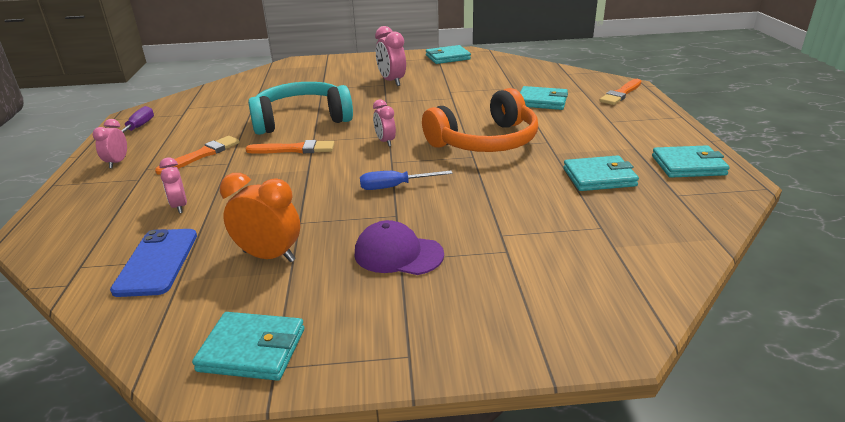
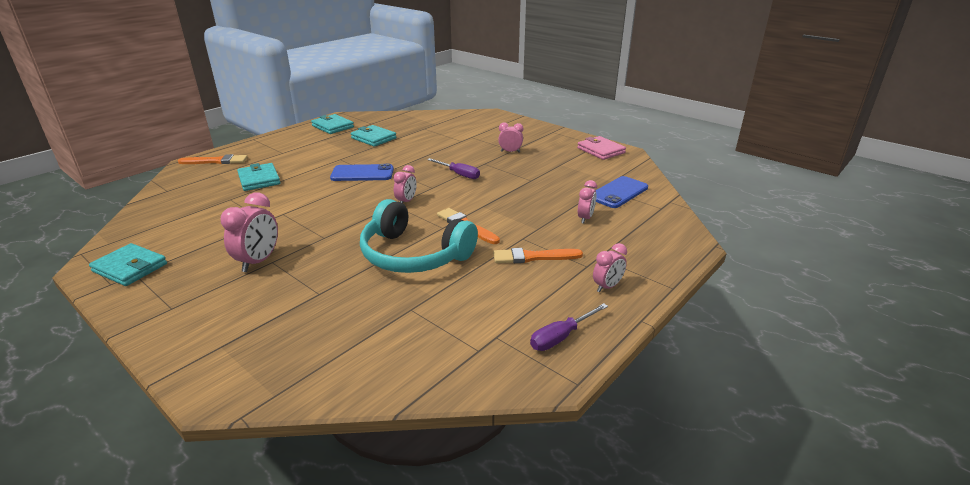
camera: 135 degrees left, 0 degrees up
(252, 350) = (600, 150): turquoise wallet -> pink wallet
(269, 256) = (563, 173): orange clock -> none
(395, 187) = (459, 174): blue screwdriver -> purple screwdriver
(398, 254) = (510, 152): purple cap -> pink clock
(485, 141) = (362, 173): orange headphones -> blue phone

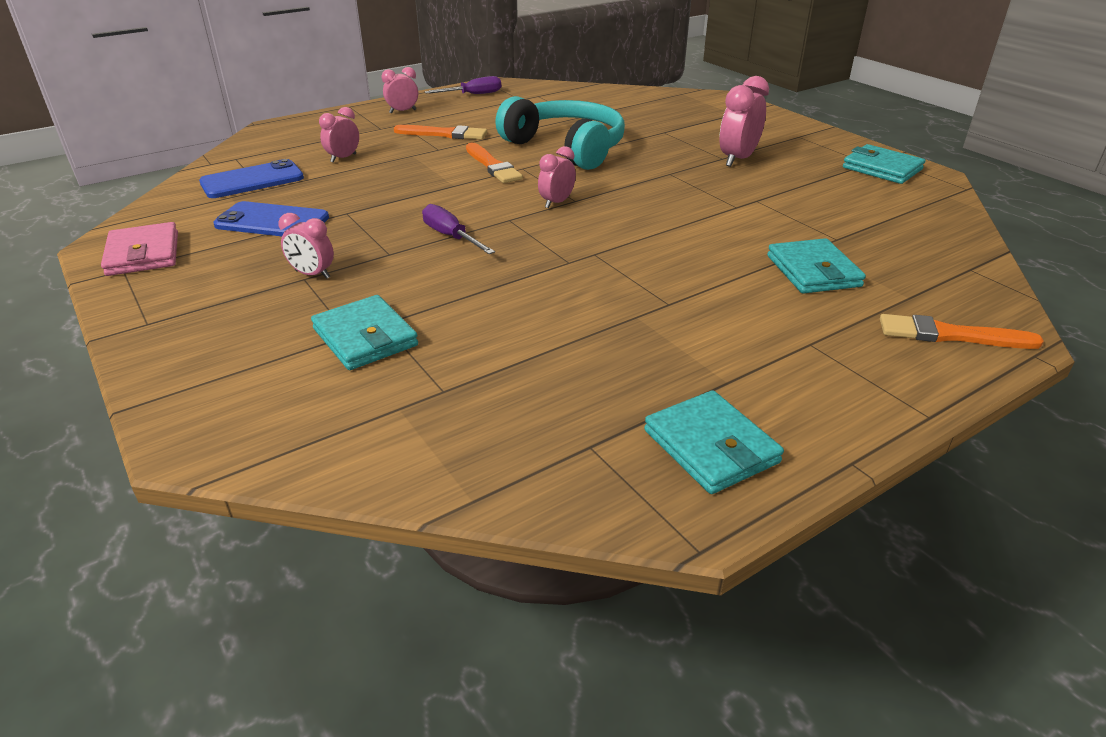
camera: 165 degrees left, 5 degrees up
(362, 173) = (620, 260): blue phone -> blue phone (272, 221)
(373, 138) = (590, 365): turquoise wallet -> turquoise wallet (365, 337)

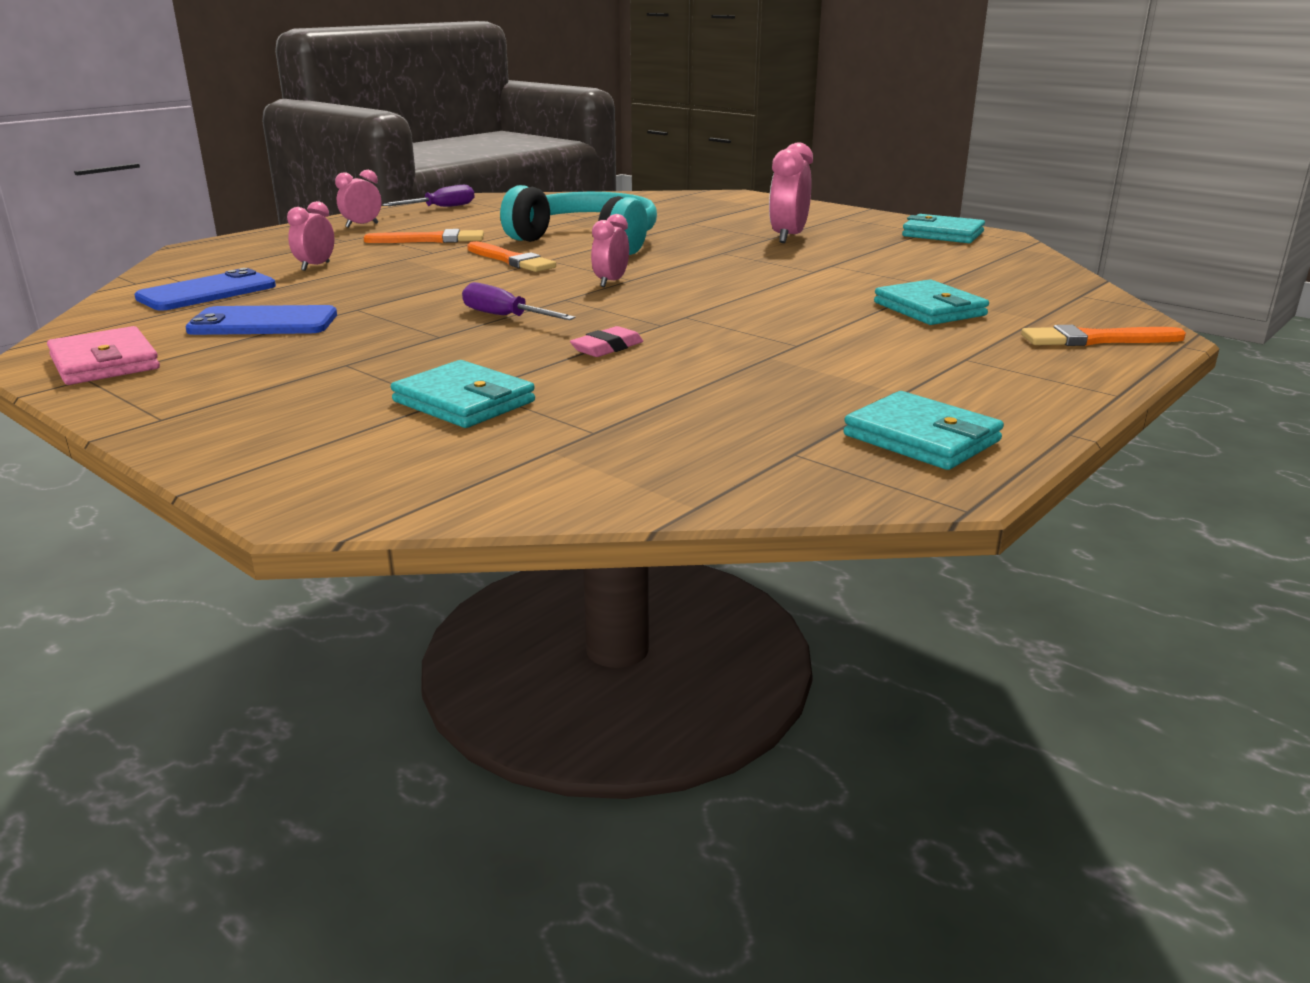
camera: 15 degrees left, 10 degrees down
(312, 274) = (354, 360): pink clock -> none
(509, 286) = (607, 348): none -> pink eraser

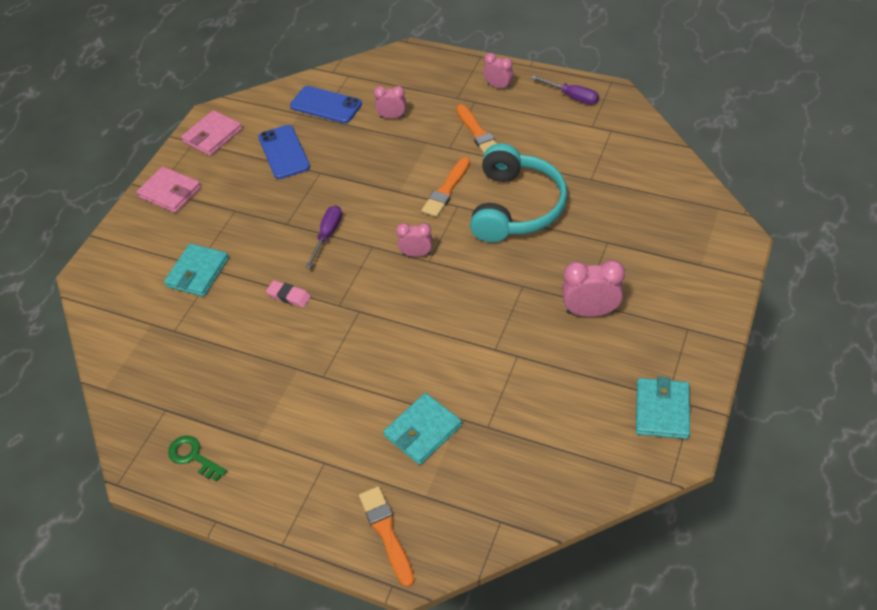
camera: 75 degrees right, 25 degrees up
(195, 407) = (170, 192): none -> pink wallet
(921, 438) = (193, 457): turquoise wallet -> green key

